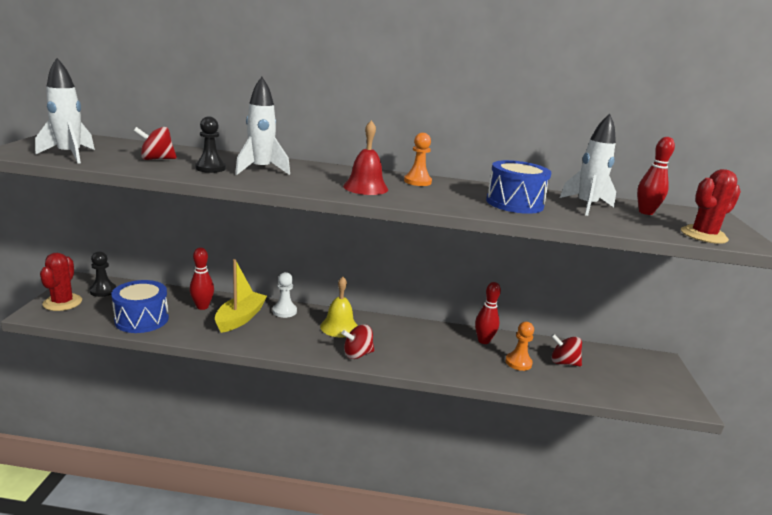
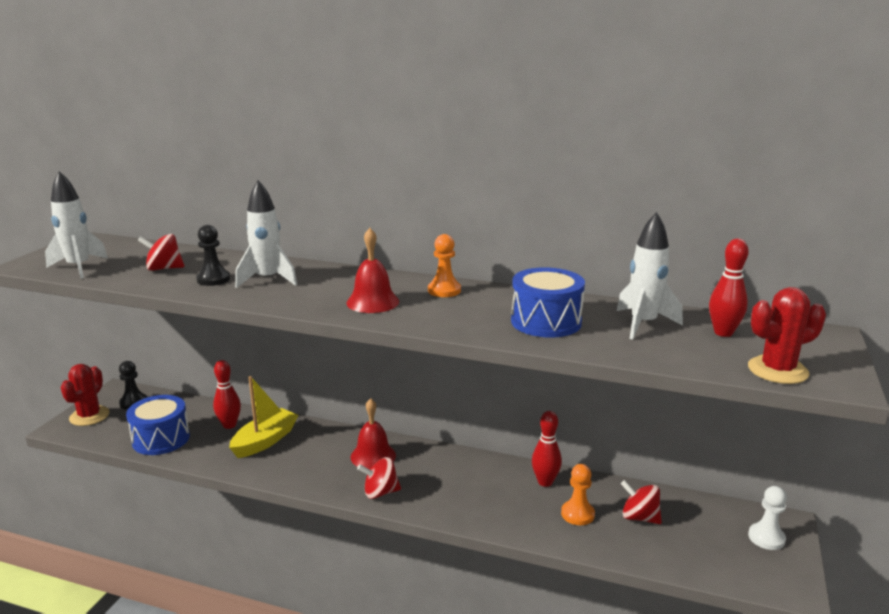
camera: 15 degrees right, 0 degrees up
(284, 311) = (317, 433): white pawn -> white pawn (766, 538)
(339, 327) = (373, 456): yellow bell -> red bell

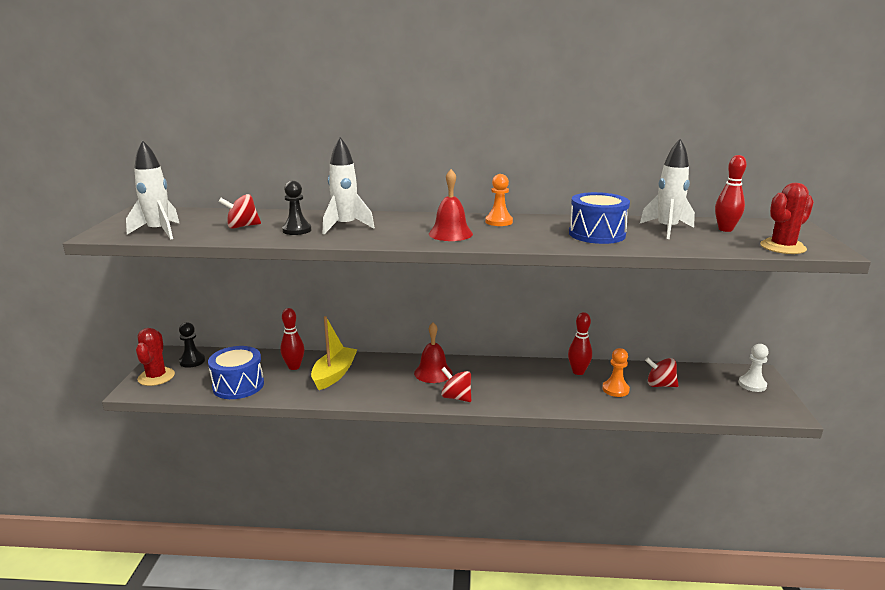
camera: 15 degrees left, 0 degrees up
(380, 492) = (456, 397): red spinning top -> red spinning top turned 60 degrees clockwise

